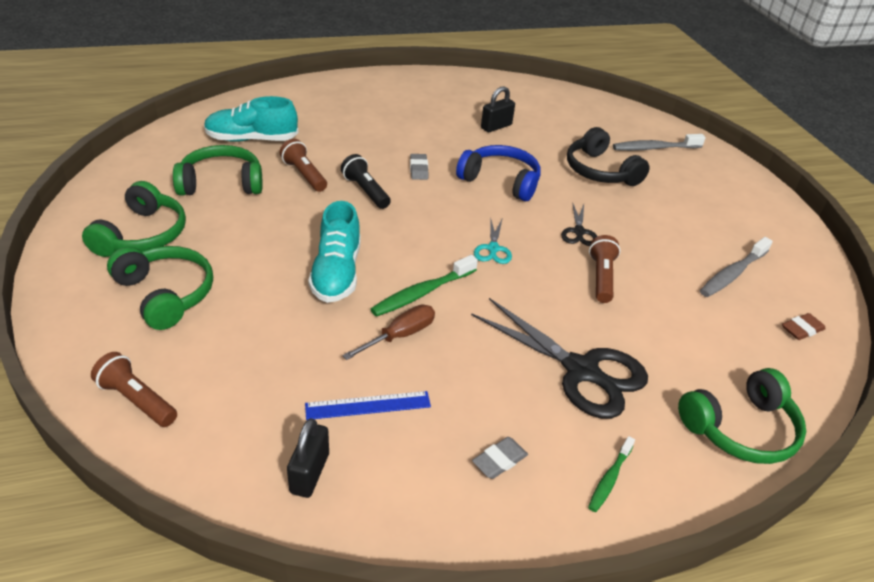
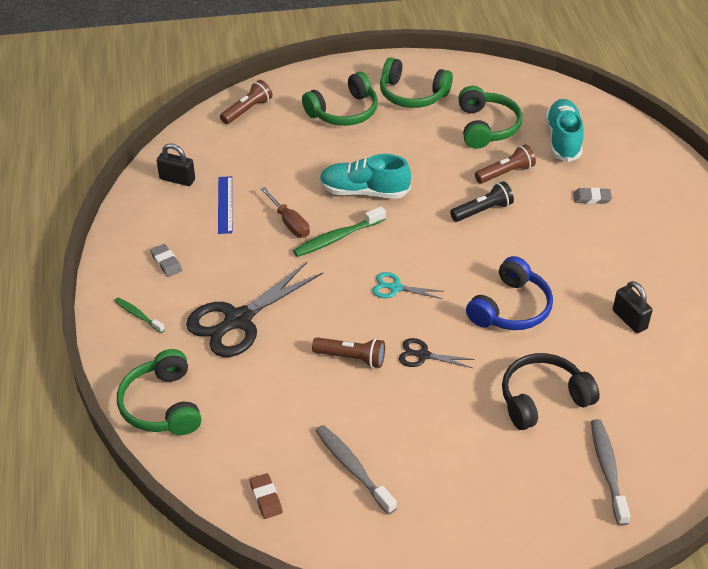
camera: 100 degrees right, 5 degrees up
(418, 169) = (525, 248): grey eraser -> grey eraser (591, 198)
(422, 293) = (337, 238): green toothbrush -> green toothbrush turned 90 degrees counterclockwise

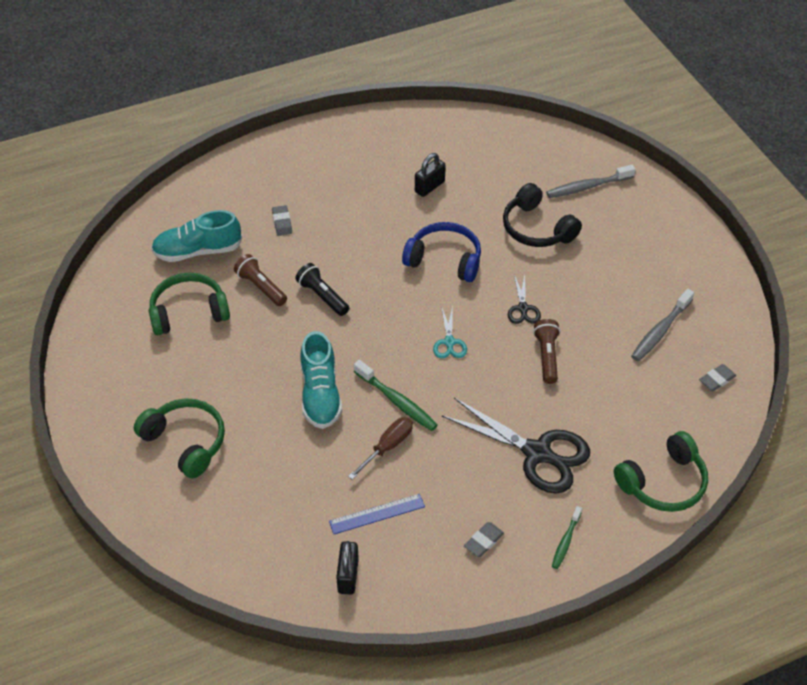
camera: 105 degrees left, 5 degrees up
(247, 110) = (201, 541): brown flashlight -> none
(266, 498) = (717, 379): brown eraser -> grey eraser
(412, 94) = (141, 385): green headphones -> none

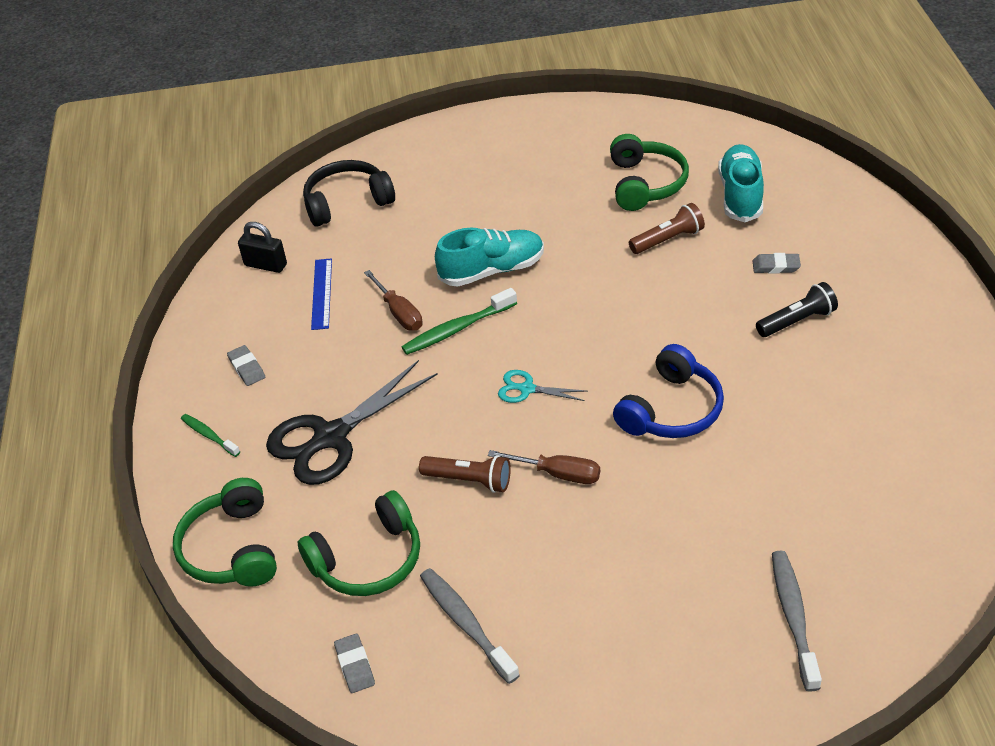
camera: 110 degrees right, 5 degrees down
(186, 442) = (471, 173): green headphones -> green headphones (368, 559)
(320, 394) = (492, 270): turquoise shoe -> turquoise shoe turned 150 degrees clockwise
(322, 296) = (638, 288): black flashlight -> black flashlight (797, 321)
(429, 187) = (823, 419): black padlock -> none
(523, 308) = (559, 474): black scissors -> brown screwdriver
(537, 228) = (710, 526): black headphones -> black headphones (347, 202)

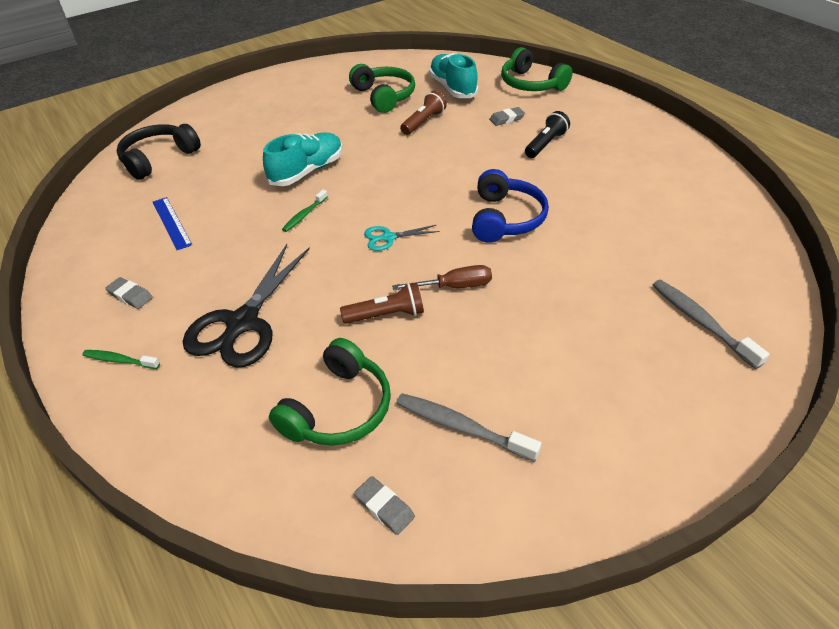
camera: 30 degrees left, 0 degrees up
(232, 548) = (196, 450): green headphones -> green headphones (531, 84)
(265, 265) = (107, 217): black padlock -> none
(399, 313) = (249, 218): brown screwdriver -> none
(457, 329) = (304, 215): green toothbrush -> green toothbrush, size x0.61

